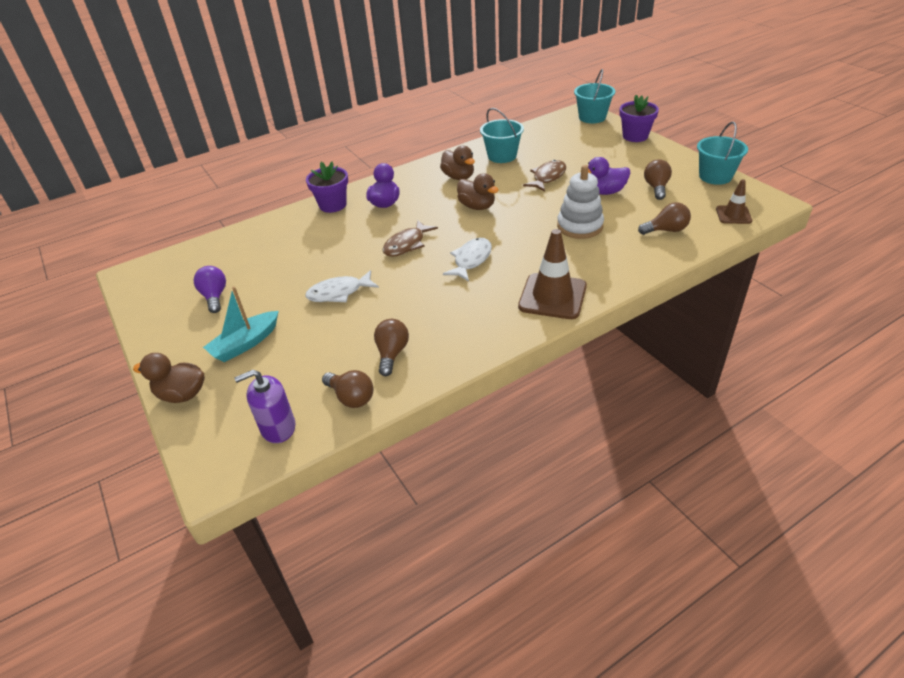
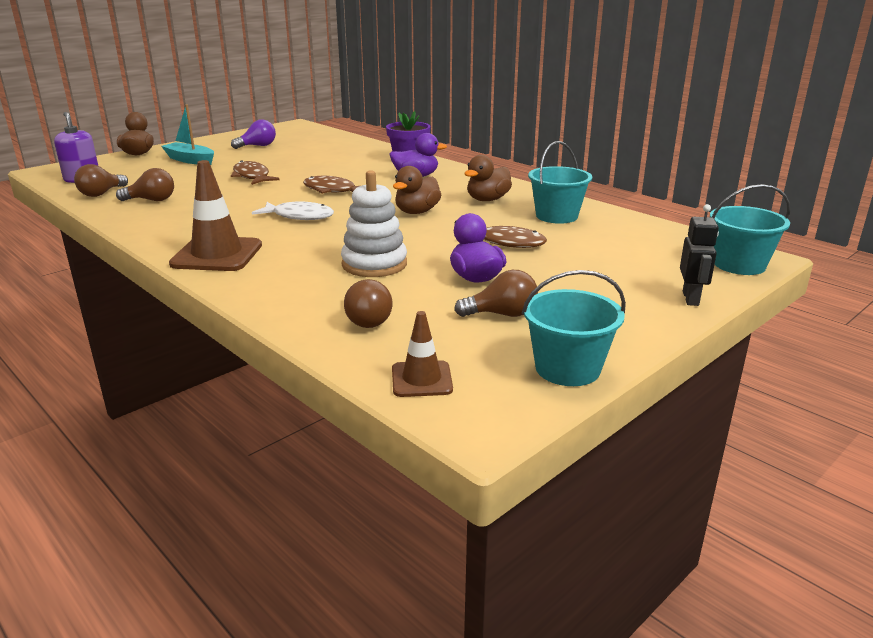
camera: 75 degrees right, 15 degrees down
(339, 293) = (252, 177): white fish -> brown fish
(635, 136) = (691, 298): purple flower pot -> black robot

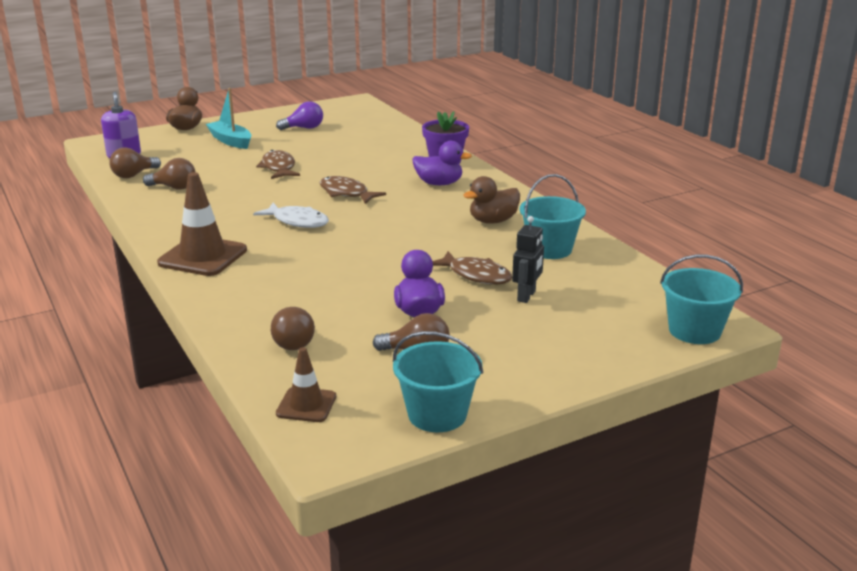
camera: 15 degrees right, 0 degrees up
(374, 264) = (335, 284): white stacking toy -> none
(417, 212) = (412, 228): brown duck -> none
(691, 298) = (610, 362): black robot -> black robot (526, 296)

